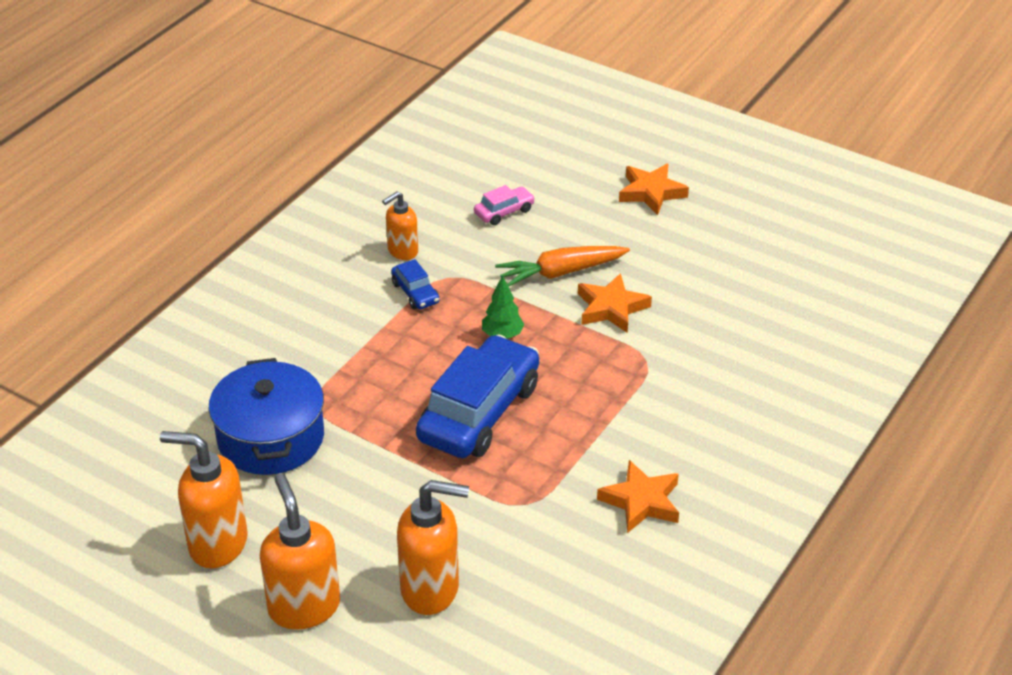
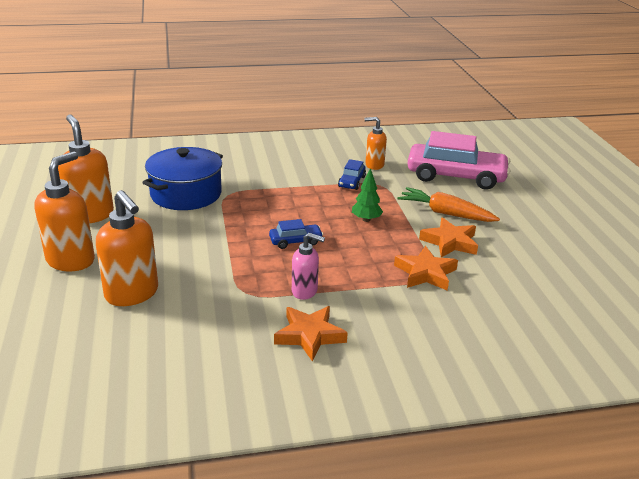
camera: 45 degrees right, 10 degrees down
(479, 412) = (295, 241): blue car -> blue car, size x0.44
(504, 212) = (456, 176): pink car -> pink car, size x2.25
(572, 461) = (305, 291): none -> pink soap dispenser
(651, 192) = (562, 209): orange star -> orange star (425, 273)

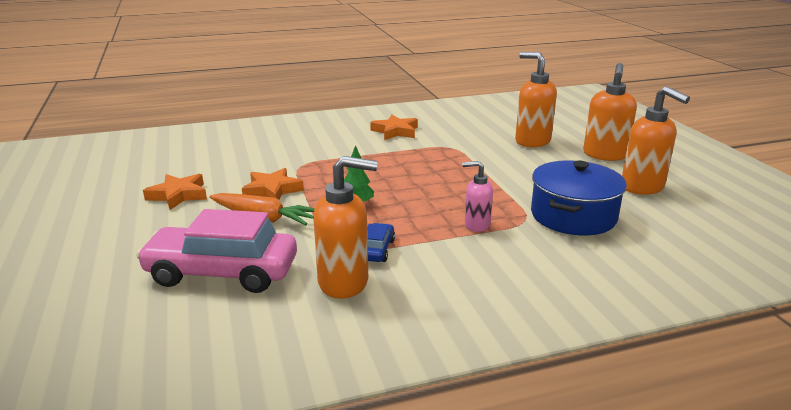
camera: 175 degrees right, 5 degrees down
(295, 241) = (425, 180): blue car -> none
(305, 291) = (405, 150): pink soap dispenser -> pink soap dispenser (476, 225)
(374, 165) = (344, 282): orange soap dispenser -> orange soap dispenser, size x1.69
(425, 273) = (305, 166): orange star -> orange star (178, 195)

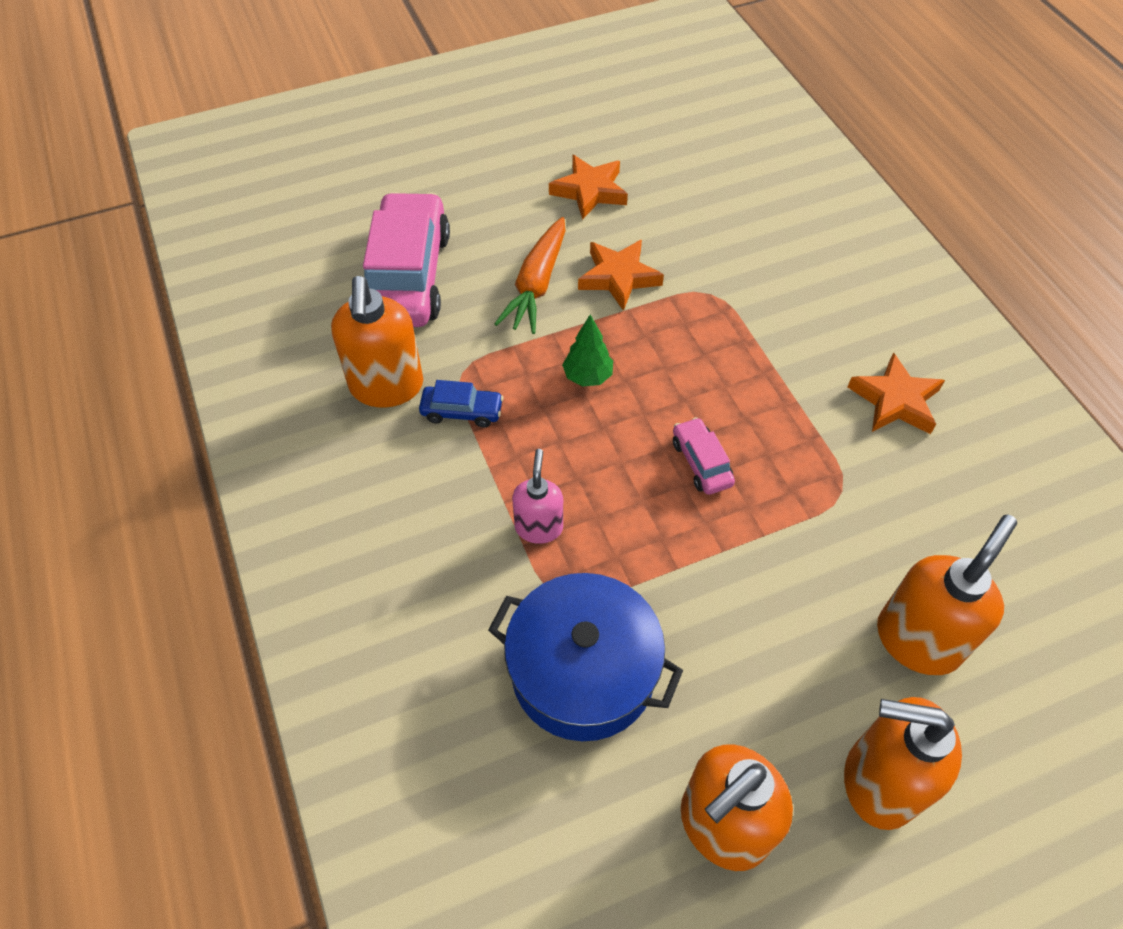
camera: 85 degrees right, 30 degrees up
(430, 177) = (701, 463): none -> pink car

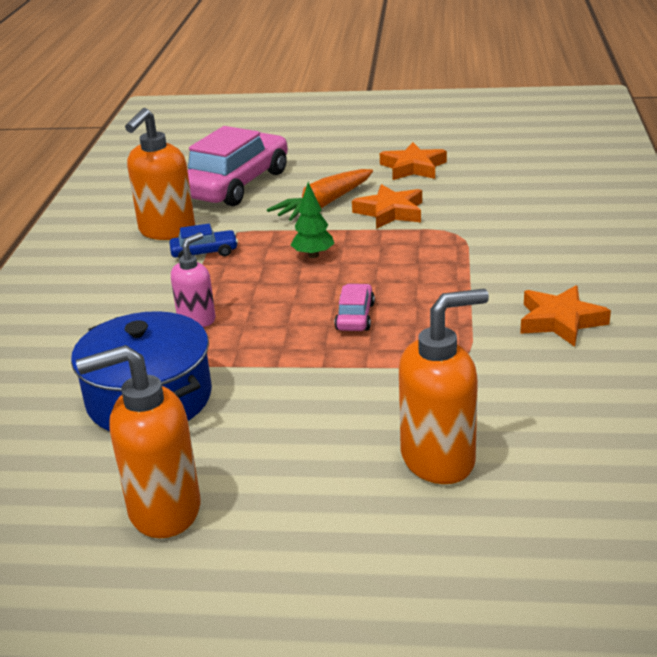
camera: 30 degrees right, 25 degrees down
(462, 411) = (204, 253): blue car -> blue car turned 45 degrees counterclockwise
(878, 782) = (316, 529): orange soap dispenser -> none

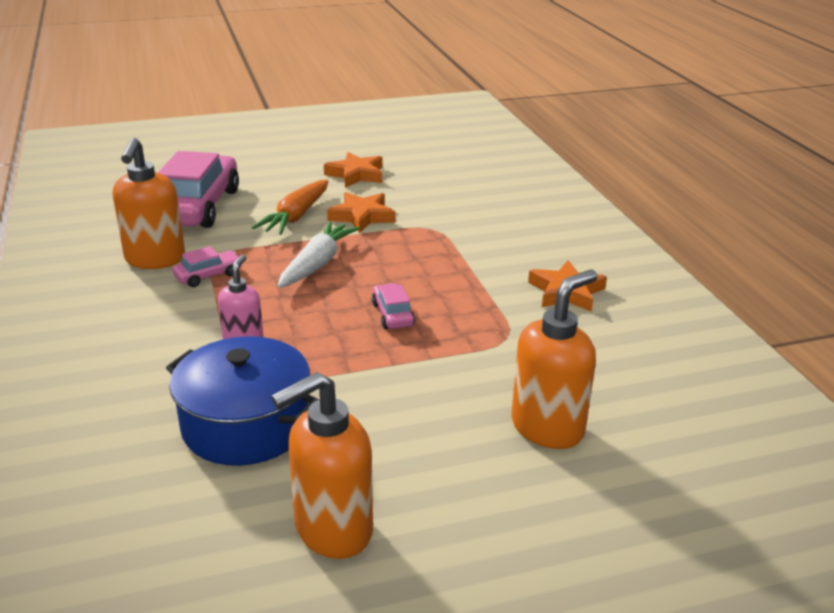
camera: 25 degrees left, 0 degrees up
(204, 253) = (208, 275): blue car -> pink car
(313, 255) = (317, 264): green tree -> white carrot

